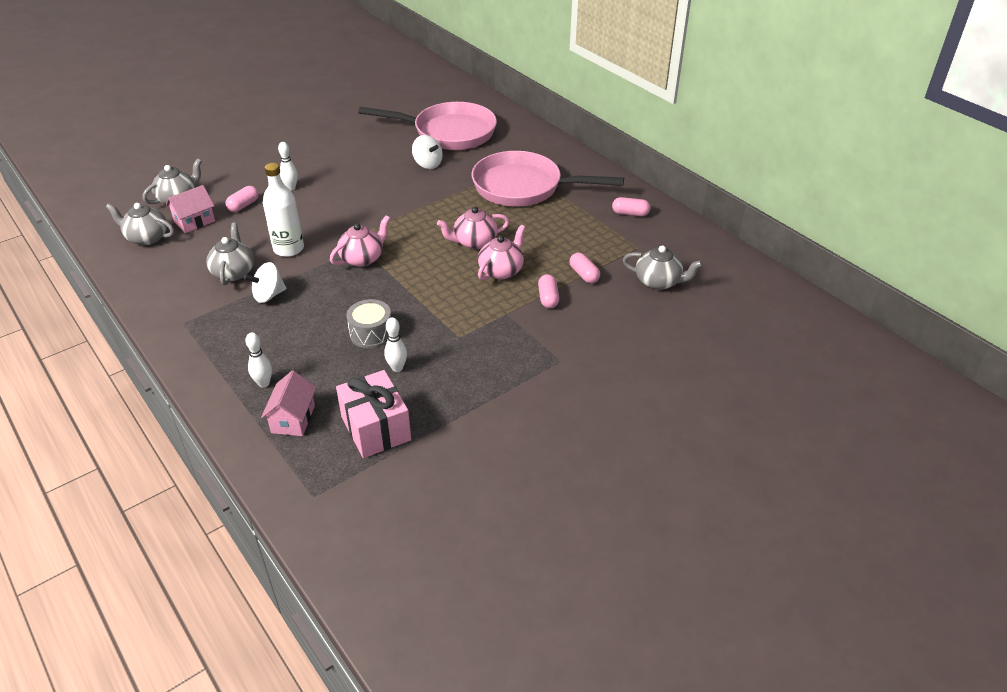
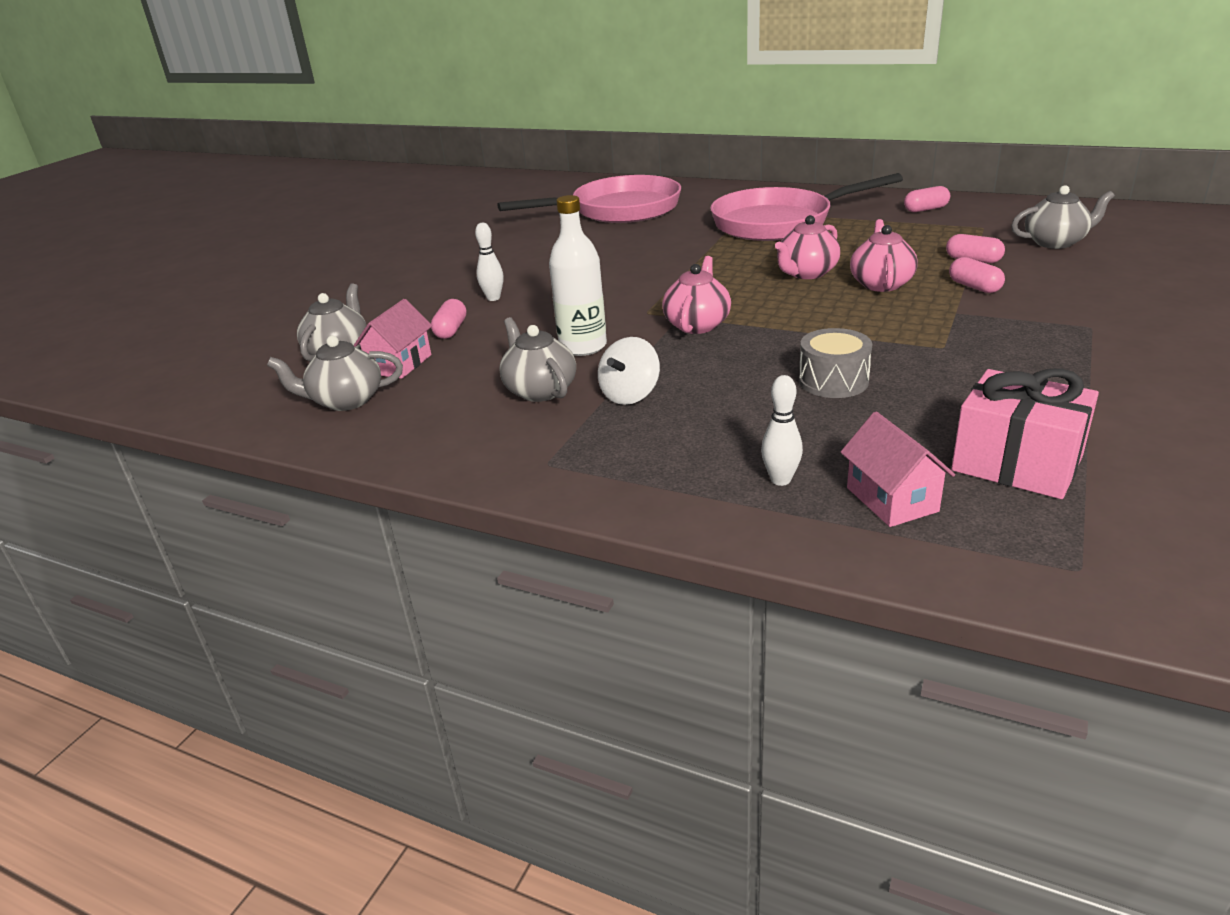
camera: 25 degrees left, 10 degrees down
(397, 368) = (927, 399): white bowling pin -> none
(428, 164) = (637, 236): white spinning top -> none

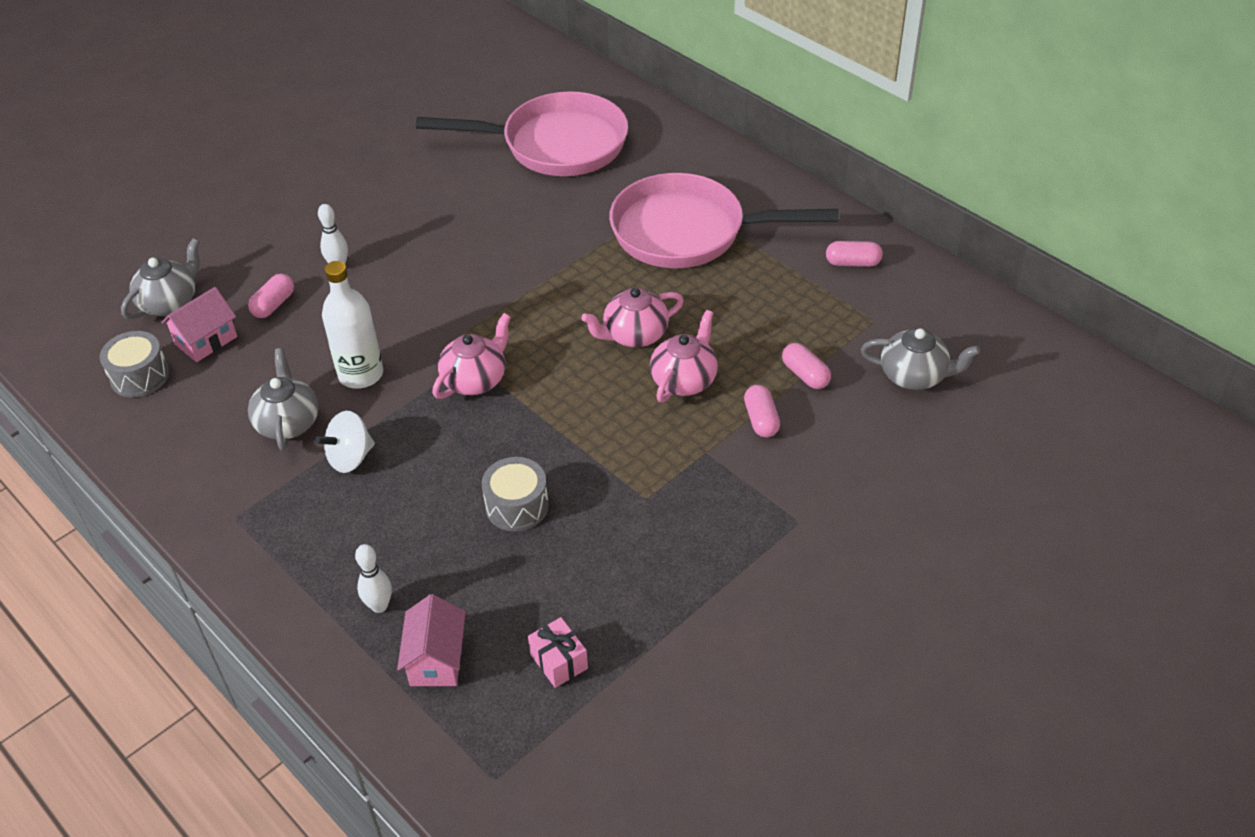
camera: 20 degrees right, 15 degrees up
(345, 401) = (140, 376): grey teapot -> grey drum
(1016, 463) = (559, 661): pink gift -> pink gift, size x0.53

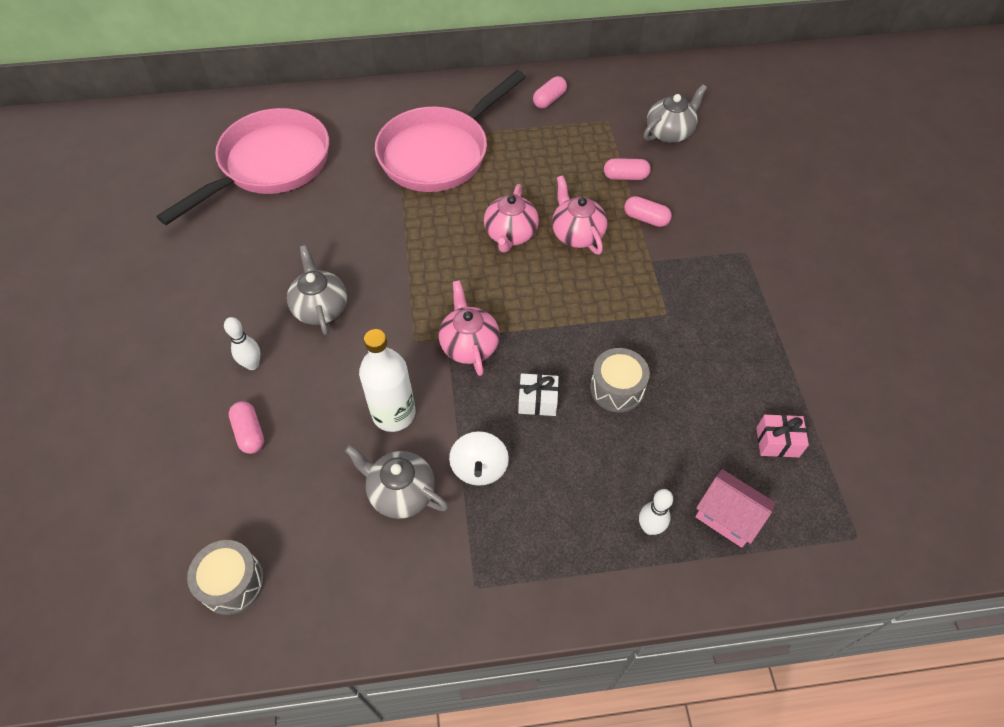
camera: 55 degrees left, 10 degrees up
(170, 302) = (160, 511): grey teapot -> grey teapot (320, 308)
(206, 340) = (241, 506): pink house -> none
(453, 458) = (537, 401): none -> white gift

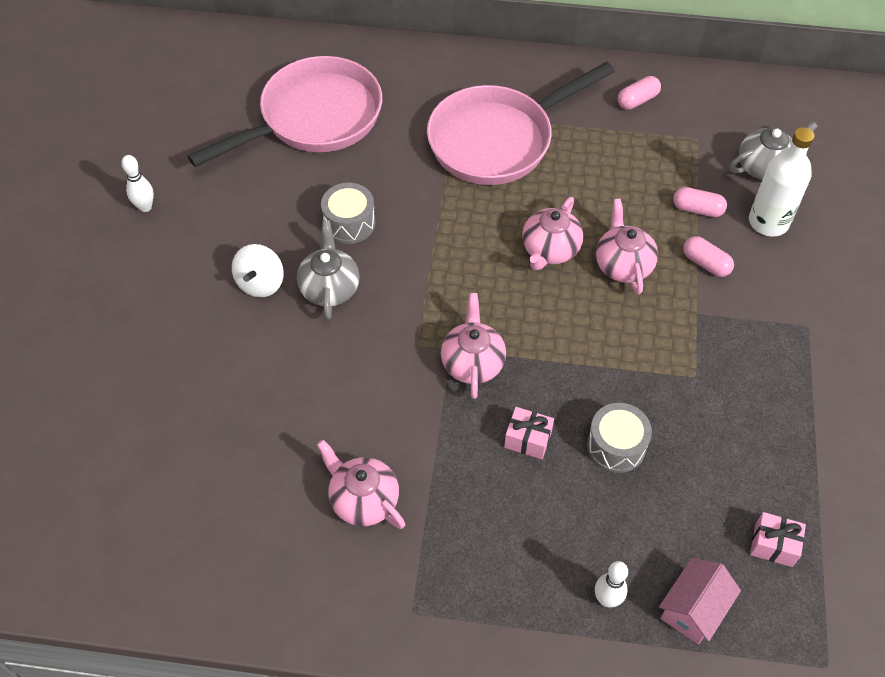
camera: 15 degrees right, 0 degrees up
(232, 583) = (181, 547): grey drum -> grey drum (349, 223)
(249, 433) = (230, 403): pink capsule -> none
(252, 364) = (248, 333): white bowling pin -> white bowling pin (145, 207)
(394, 414) = (376, 417): white bottle -> white bottle (768, 222)
(400, 492) = (363, 499): grey teapot -> pink teapot
(479, 468) = (448, 494): white spinning top -> white spinning top (260, 283)
(537, 401) = (528, 439): white gift -> pink gift
(727, 517) = (693, 609): pink house -> pink house turned 75 degrees clockwise

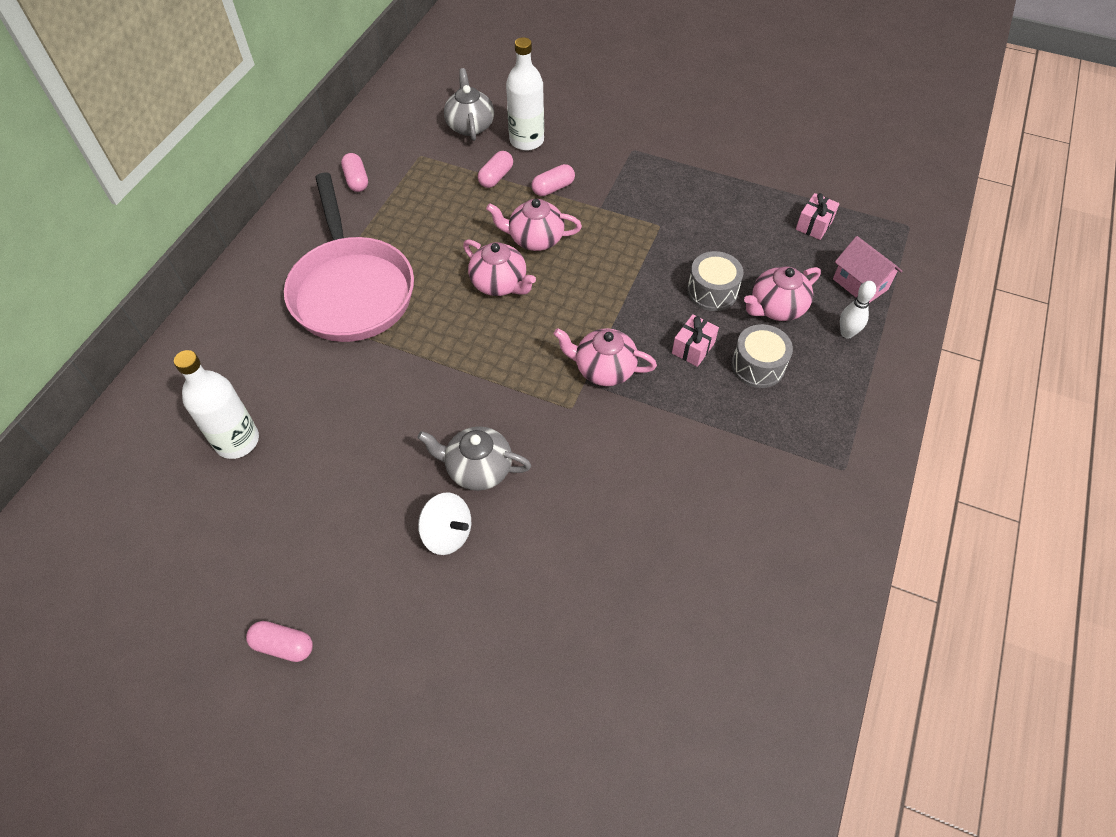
camera: 75 degrees left, 0 degrees up
(145, 207) = (283, 645): white bowling pin -> pink capsule
(314, 118) = (237, 441): pink pan -> white bottle
(349, 223) = (401, 435): grey drum -> grey drum (758, 366)
(363, 499) = (728, 486): pink teapot -> pink teapot (776, 308)

